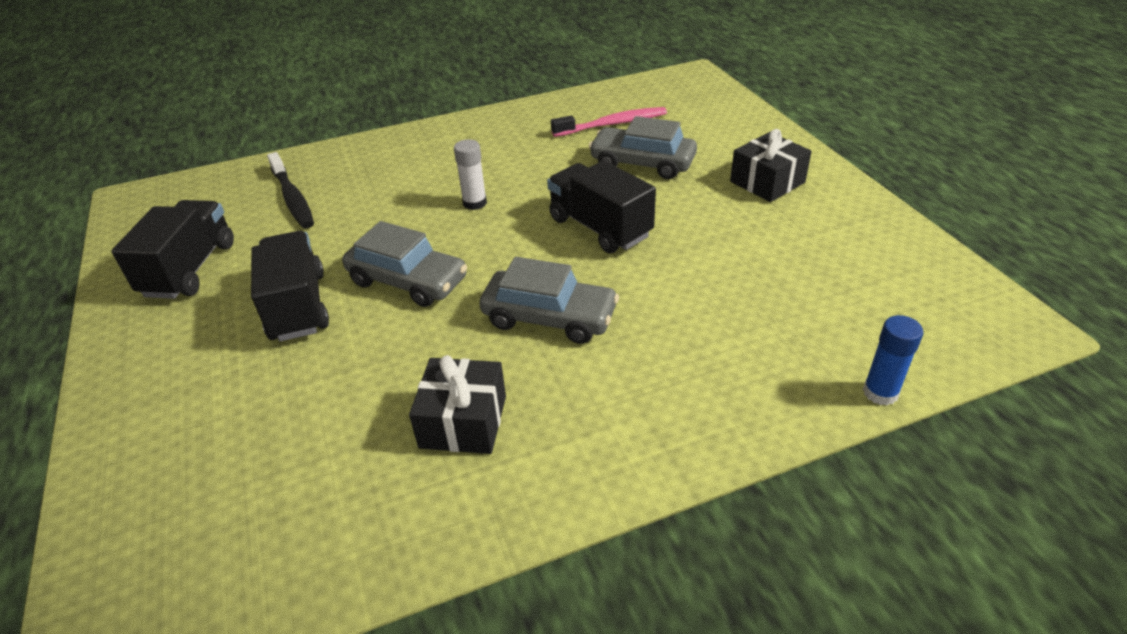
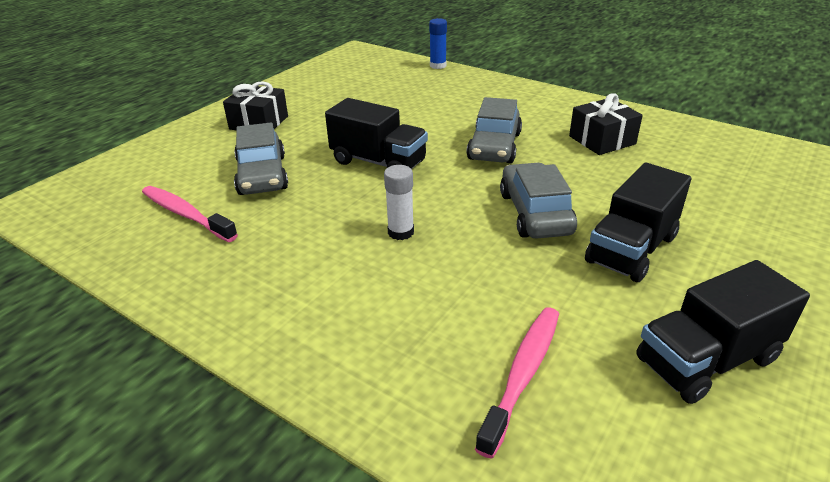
camera: 125 degrees left, 5 degrees down
(292, 198) = (523, 374): black toothbrush -> pink toothbrush
(549, 317) = (494, 146): grey car -> grey car turned 150 degrees counterclockwise
(599, 227) = (378, 162): black truck -> black truck turned 75 degrees counterclockwise

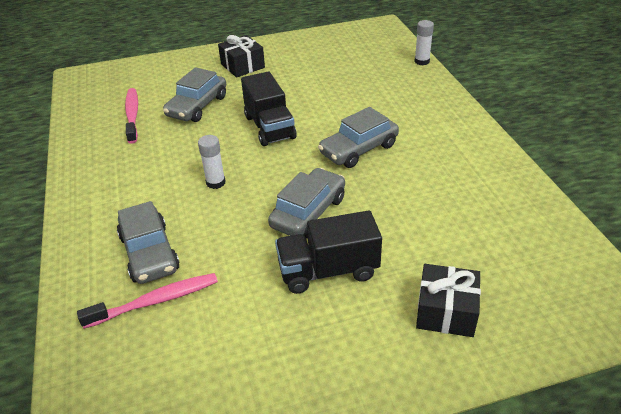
camera: 40 degrees right, 5 degrees up
(436, 334) = (149, 253): none -> grey car
(438, 65) = (422, 61): blue glue stick -> white glue stick
(602, 140) = (446, 181): black gift -> black gift (446, 311)
(706, 360) = (257, 362): black truck -> none

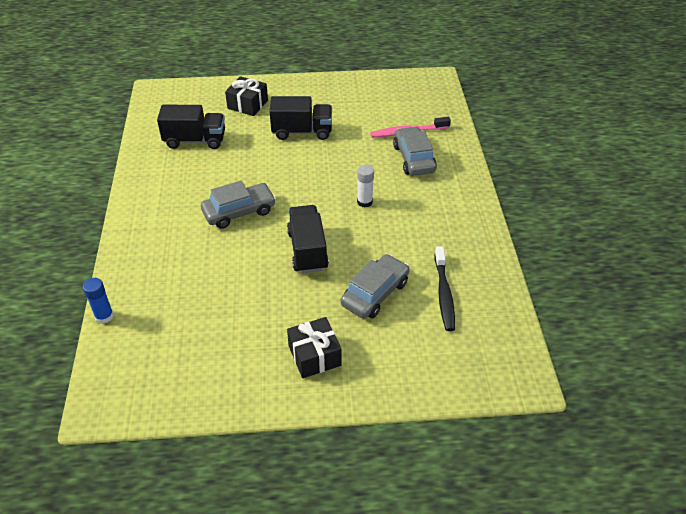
camera: 170 degrees left, 5 degrees up
(132, 115) = (444, 294): pink toothbrush -> black toothbrush
(308, 212) = (301, 167): grey car -> none
(422, 61) = (104, 316): white glue stick -> blue glue stick
(478, 227) = (195, 140): none -> black truck

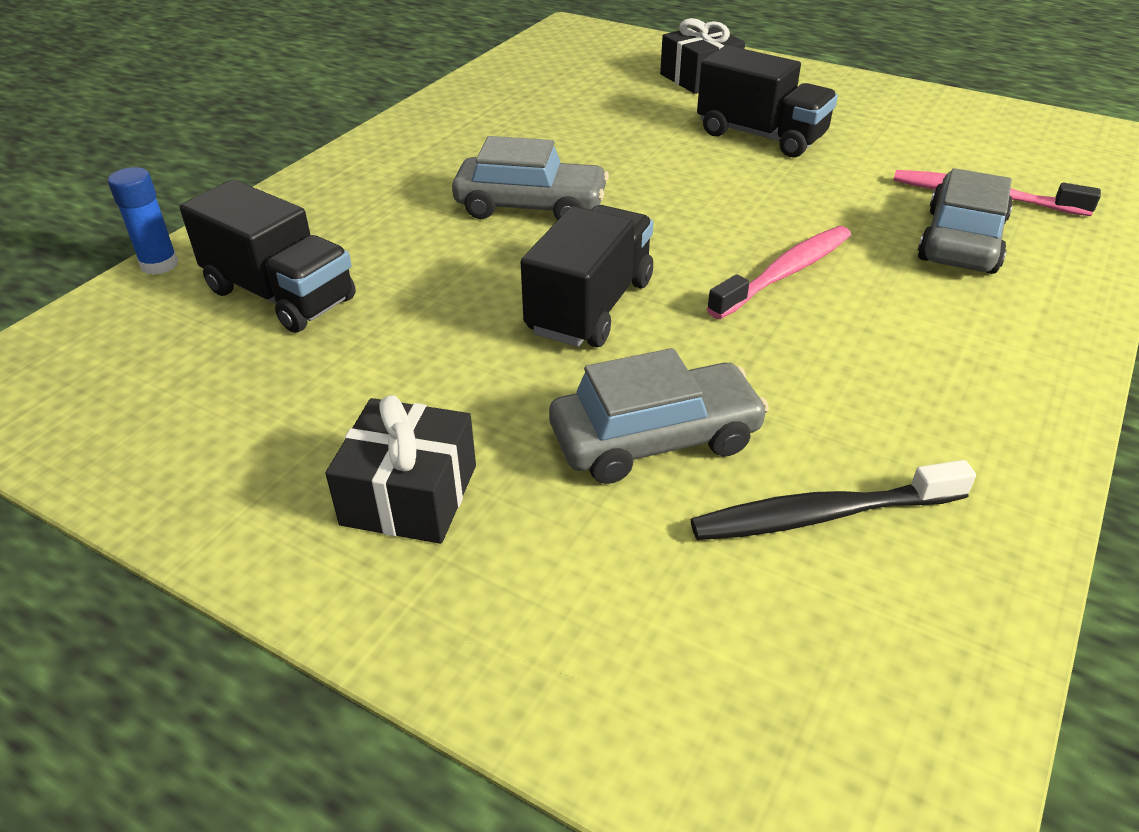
camera: 35 degrees right, 5 degrees down
(195, 140) = (565, 96): black truck -> black truck (281, 295)
(364, 202) = (785, 273): white glue stick -> pink toothbrush
(444, 294) = (821, 515): black toothbrush -> black toothbrush turned 45 degrees clockwise

